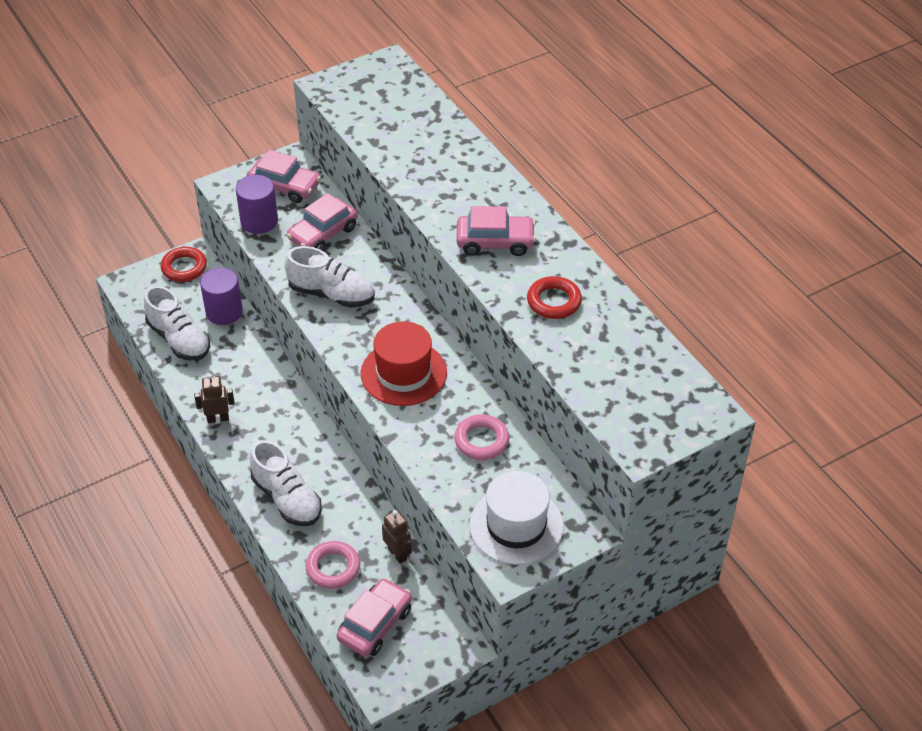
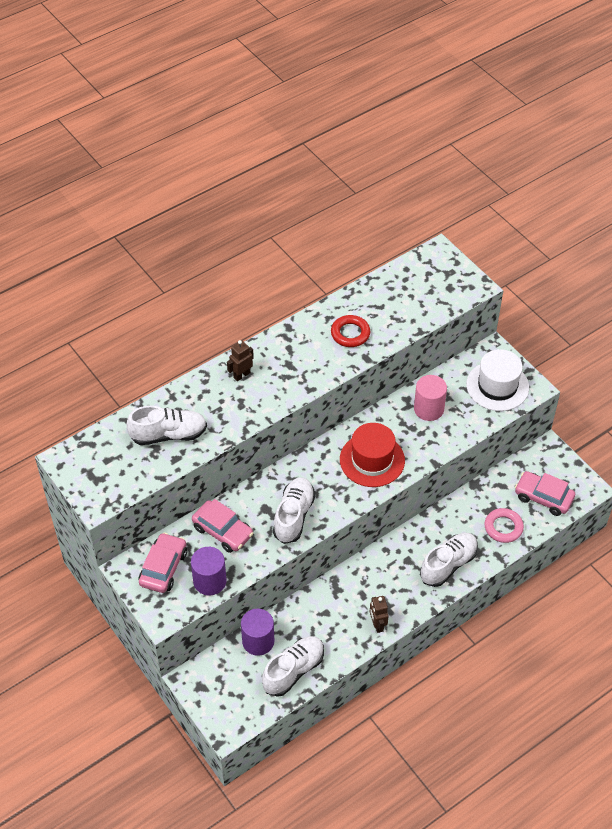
camera: 95 degrees left, 5 degrees up
(184, 267) = (205, 684): red ring -> none
(397, 554) = (484, 490): brown robot -> brown robot (241, 375)
(409, 136) = (168, 435): none -> white shoe
(481, 440) = (428, 409): pink ring -> pink cylinder
(495, 242) = (292, 370): pink car -> none

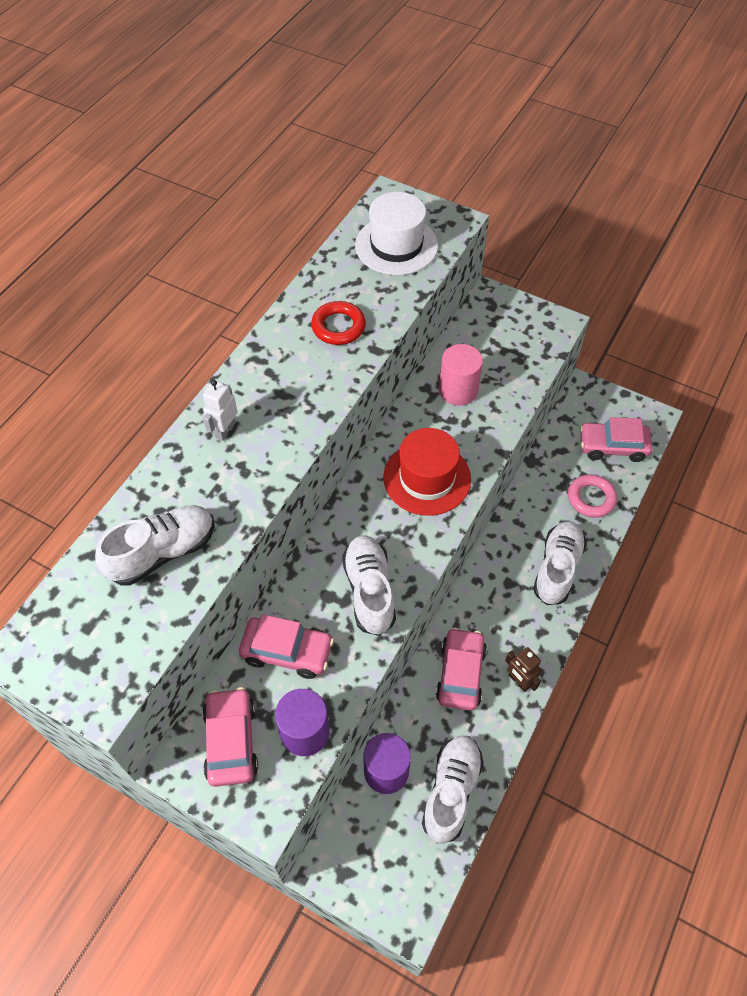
camera: 25 degrees left, 5 degrees up
(241, 375) = (225, 430): brown robot -> white robot
(340, 604) = (460, 673): none -> pink car
(497, 386) = (519, 335): white hat -> white hat (396, 245)

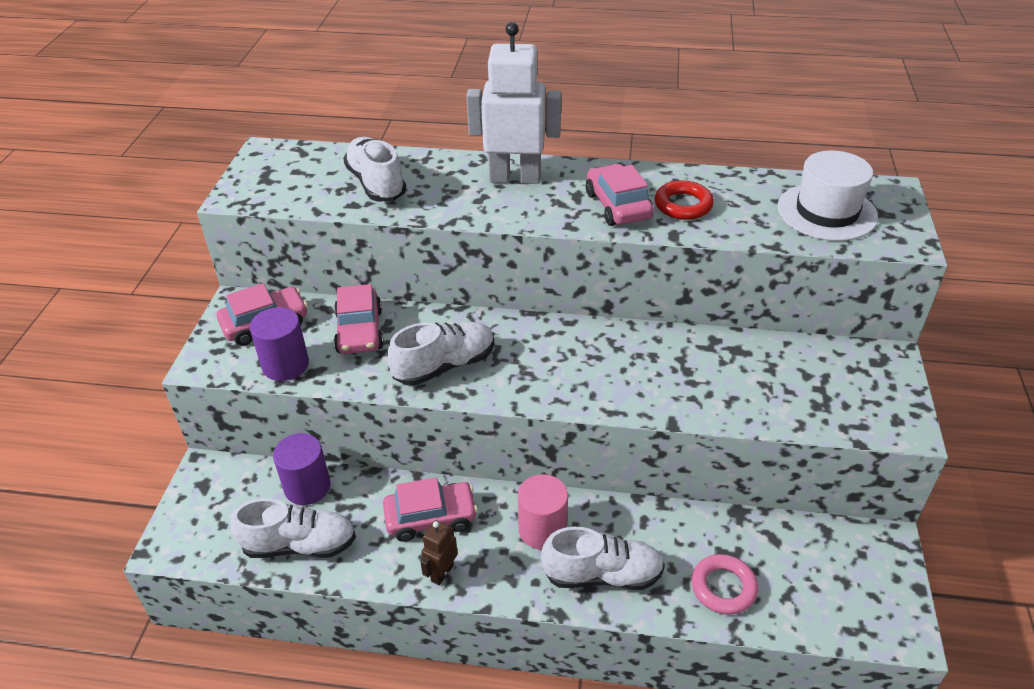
camera: 70 degrees right, 15 degrees down
(163, 552) = (376, 183): white shoe -> white shoe turned 150 degrees counterclockwise
(225, 430) = (515, 178): white robot -> white robot, size x2.13
(427, 478) = (598, 371): red hat -> none
(458, 390) = (731, 365): pink cylinder -> pink cylinder (542, 529)
(613, 446) = (820, 594): pink car -> pink car (618, 206)

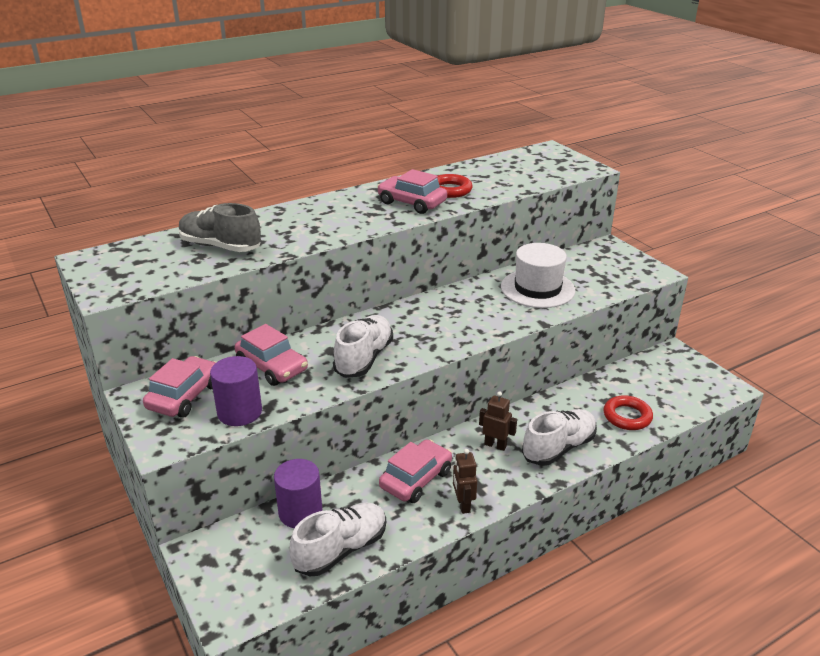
camera: 40 degrees left, 10 degrees down
(376, 183) = (220, 246): white shoe -> grey shoe
(515, 178) = (321, 211): white robot -> none
(542, 529) = (495, 445): pink cylinder -> brown robot
(723, 587) = (627, 416): pink ring -> red ring
(826, 212) = (531, 168): white hat -> white hat (537, 288)

